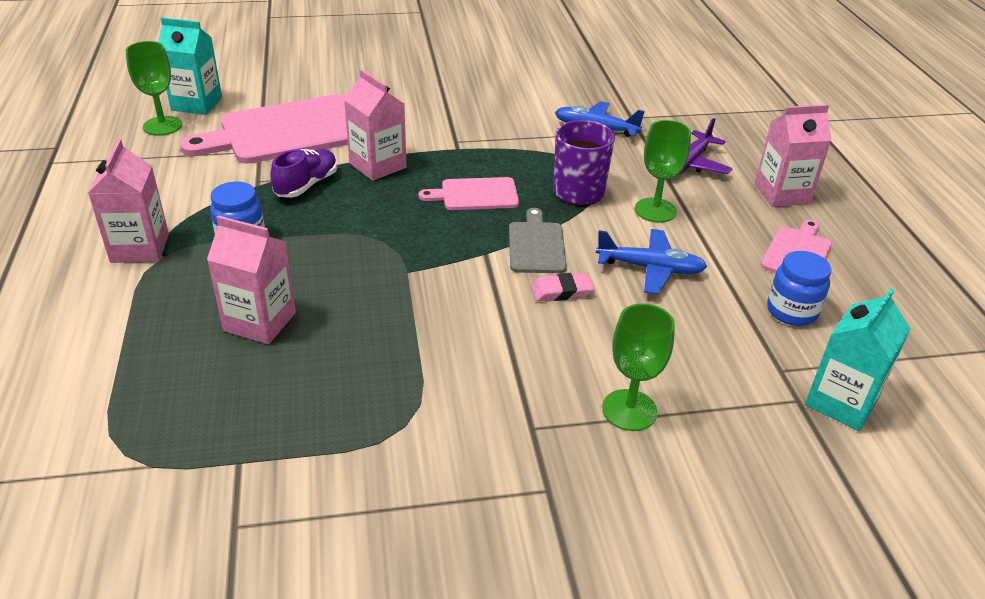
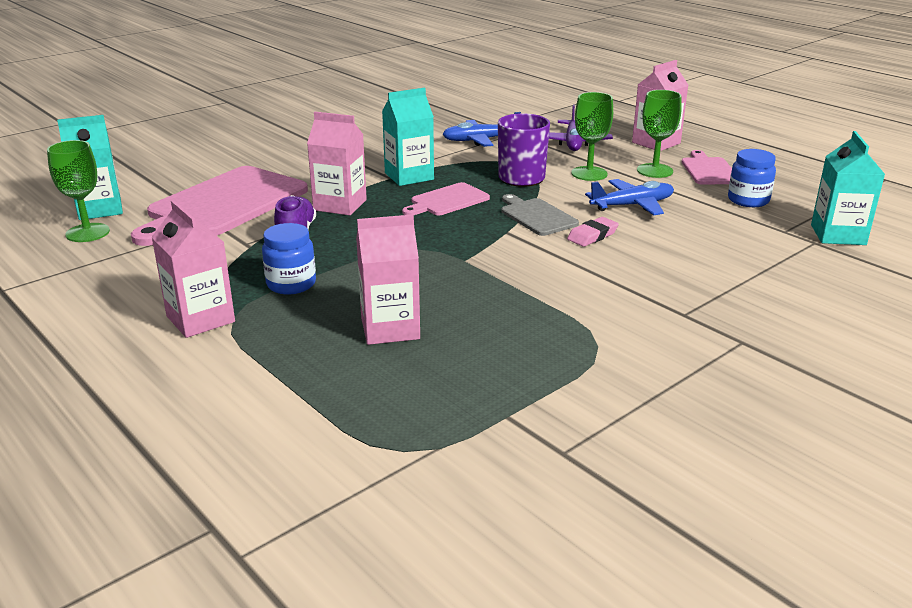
camera: 30 degrees left, 10 degrees down
(475, 152) = (409, 176): none -> turquoise carton
(629, 410) = (729, 282): green goblet -> green goblet (654, 171)

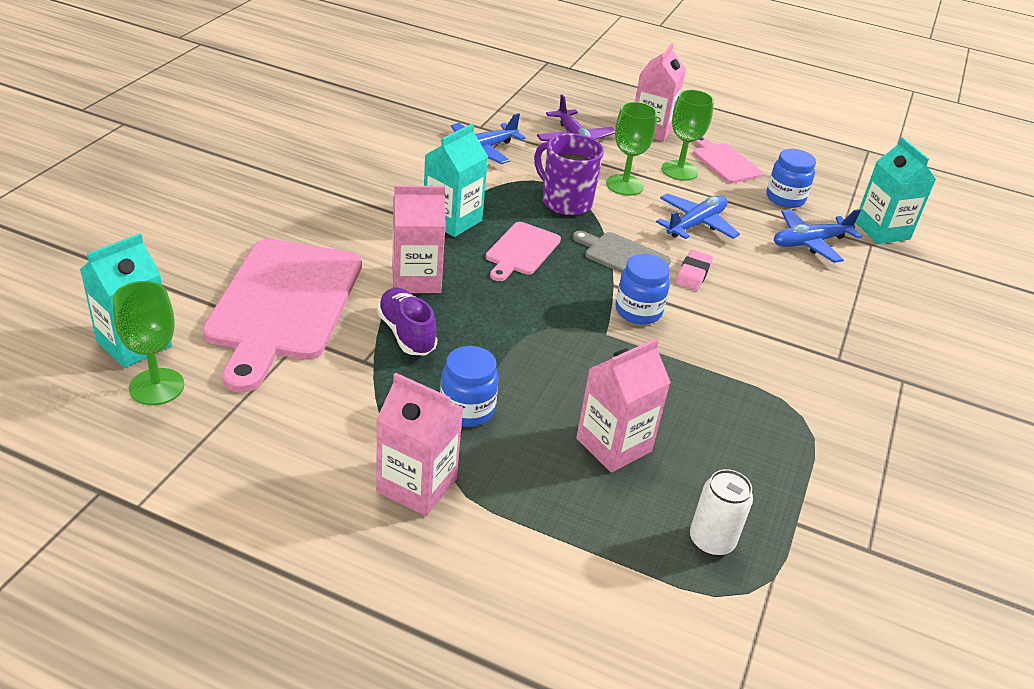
camera: 30 degrees left, 10 degrees up
(408, 408) = (711, 541): none -> white can
(510, 251) = (638, 311): none -> blue jar
(742, 232) = (810, 243): none -> blue plane

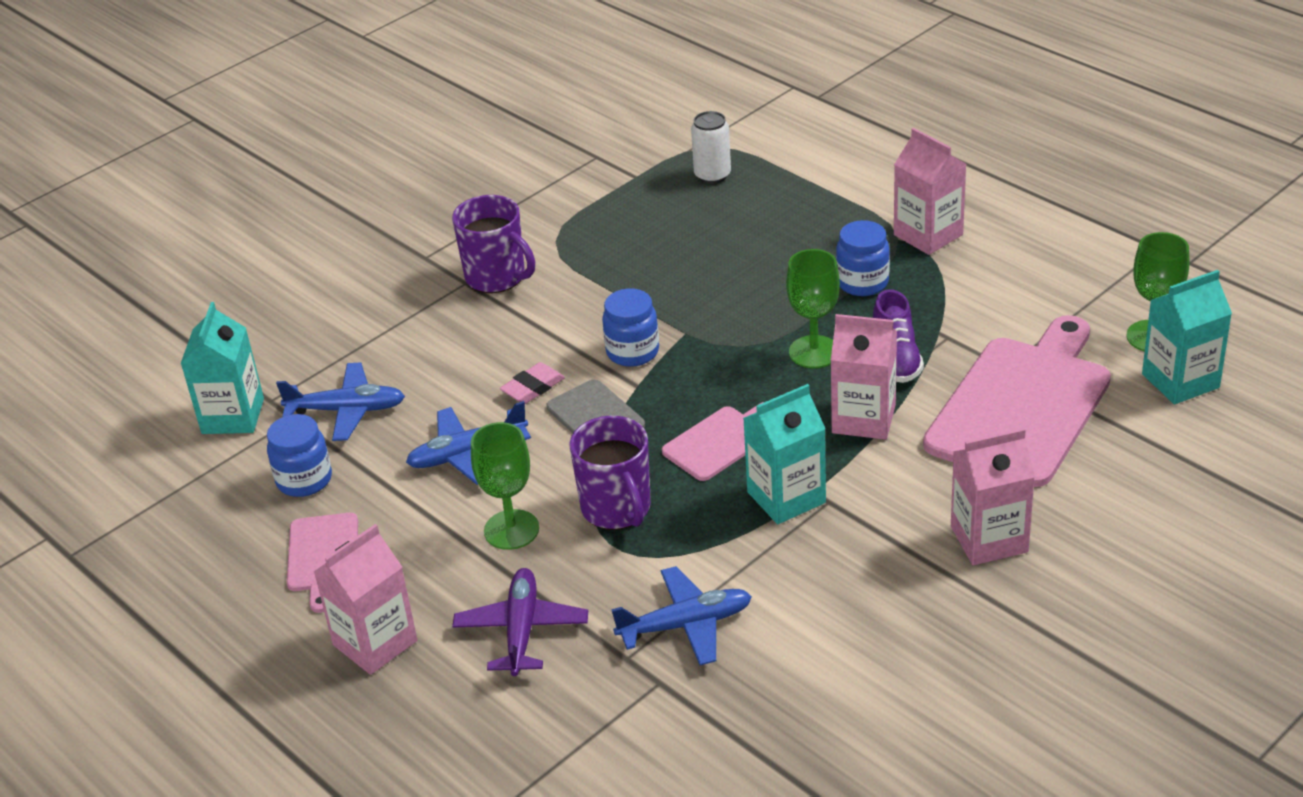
camera: 150 degrees left, 0 degrees up
(613, 445) = (745, 241): pink carton -> pink carton (989, 539)
(679, 171) = (408, 548): green goblet -> green goblet (814, 352)
(817, 367) = (497, 277): none -> purple mug

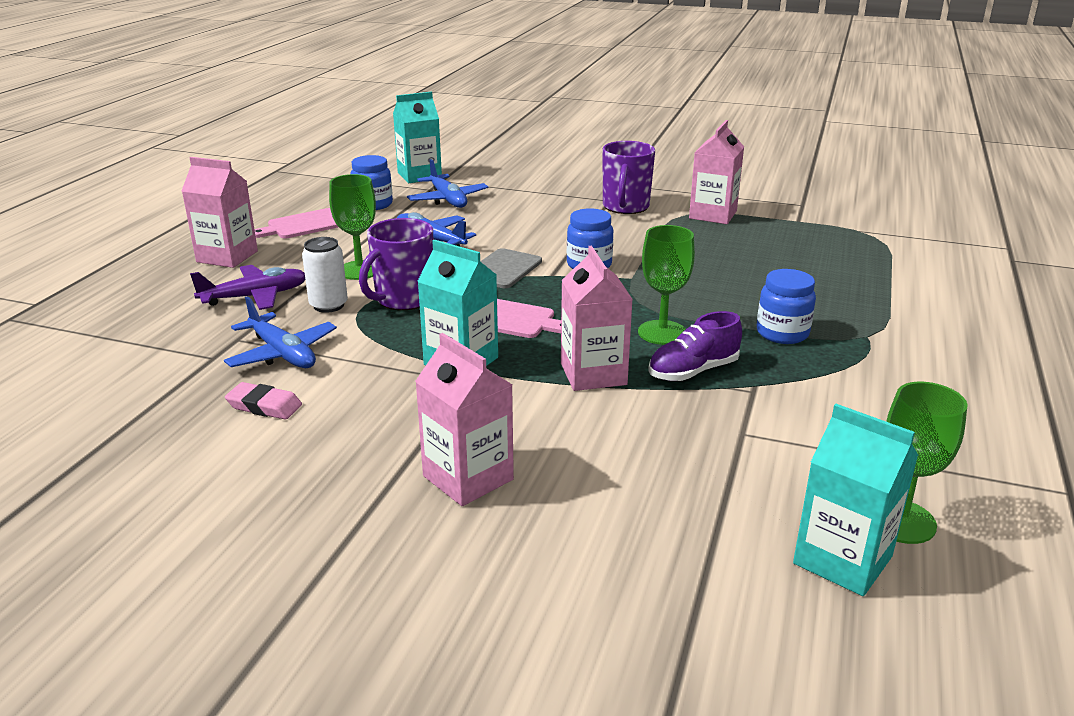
camera: 60 degrees right, 10 degrees down
(533, 387) = (517, 243): pink eraser -> pink eraser (264, 406)
(712, 175) = (840, 245): white can -> white can (328, 305)
(928, 235) = (894, 349): pink carton -> pink carton (713, 215)
(1022, 406) = (690, 455): pink cutting board -> none

